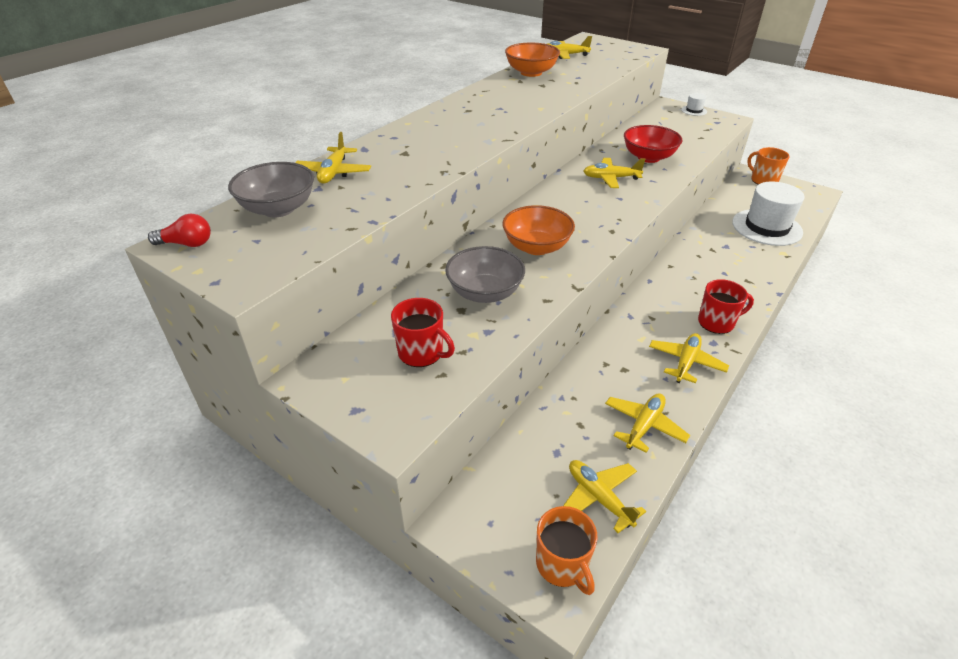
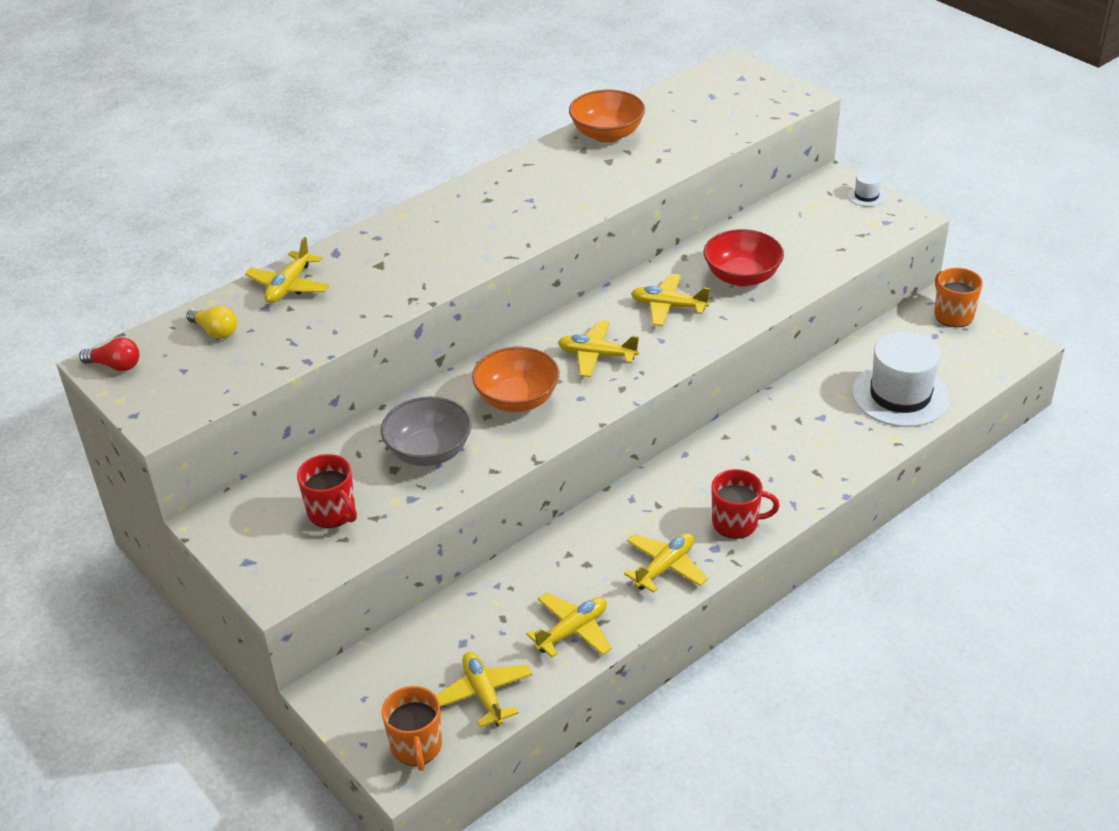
camera: 15 degrees right, 0 degrees up
(278, 209) = (215, 331): grey bowl -> yellow light bulb
(564, 55) = (674, 101): yellow plane -> yellow plane (596, 355)

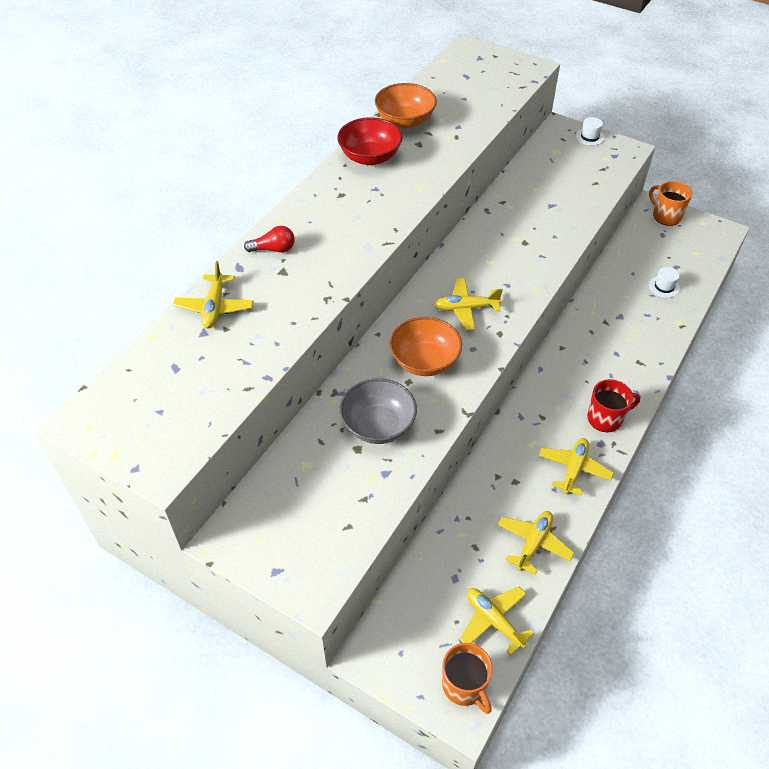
camera: 20 degrees left, 10 degrees up
(115, 366) = (93, 421): red light bulb -> red light bulb (274, 249)
(215, 331) = (170, 365): yellow light bulb -> none
(332, 512) = (326, 503): red mug -> none
(668, 307) = (497, 255): yellow plane -> none
(742, 277) = (538, 219): red bowl -> red bowl (370, 157)
(900, 395) = (664, 287): white hat -> white hat, size x0.43

